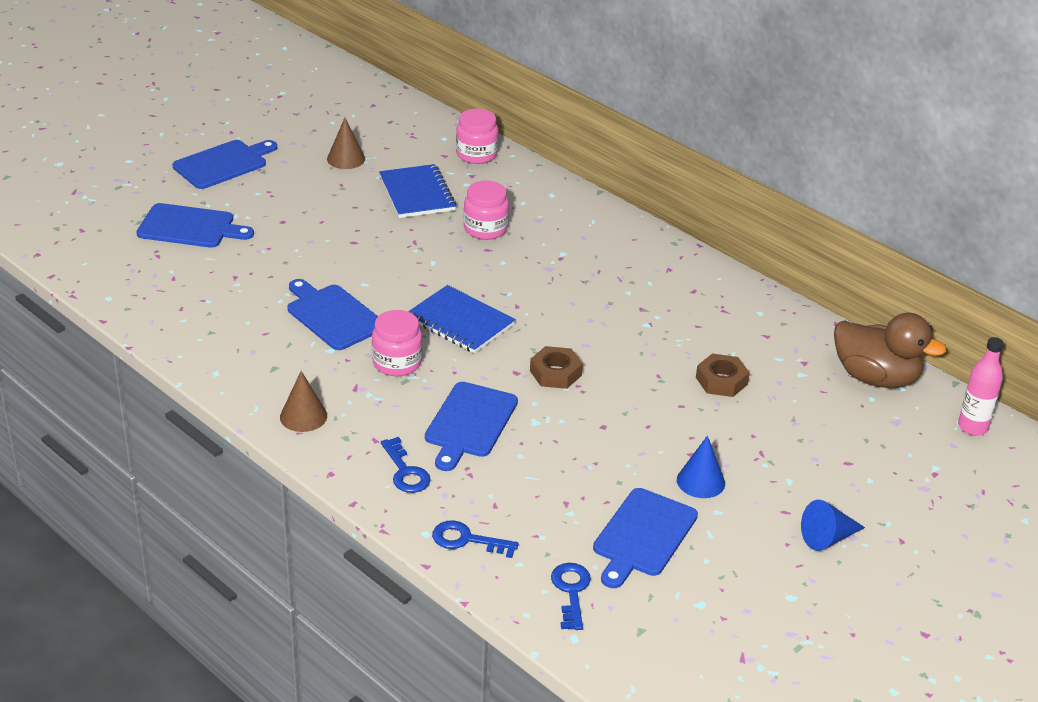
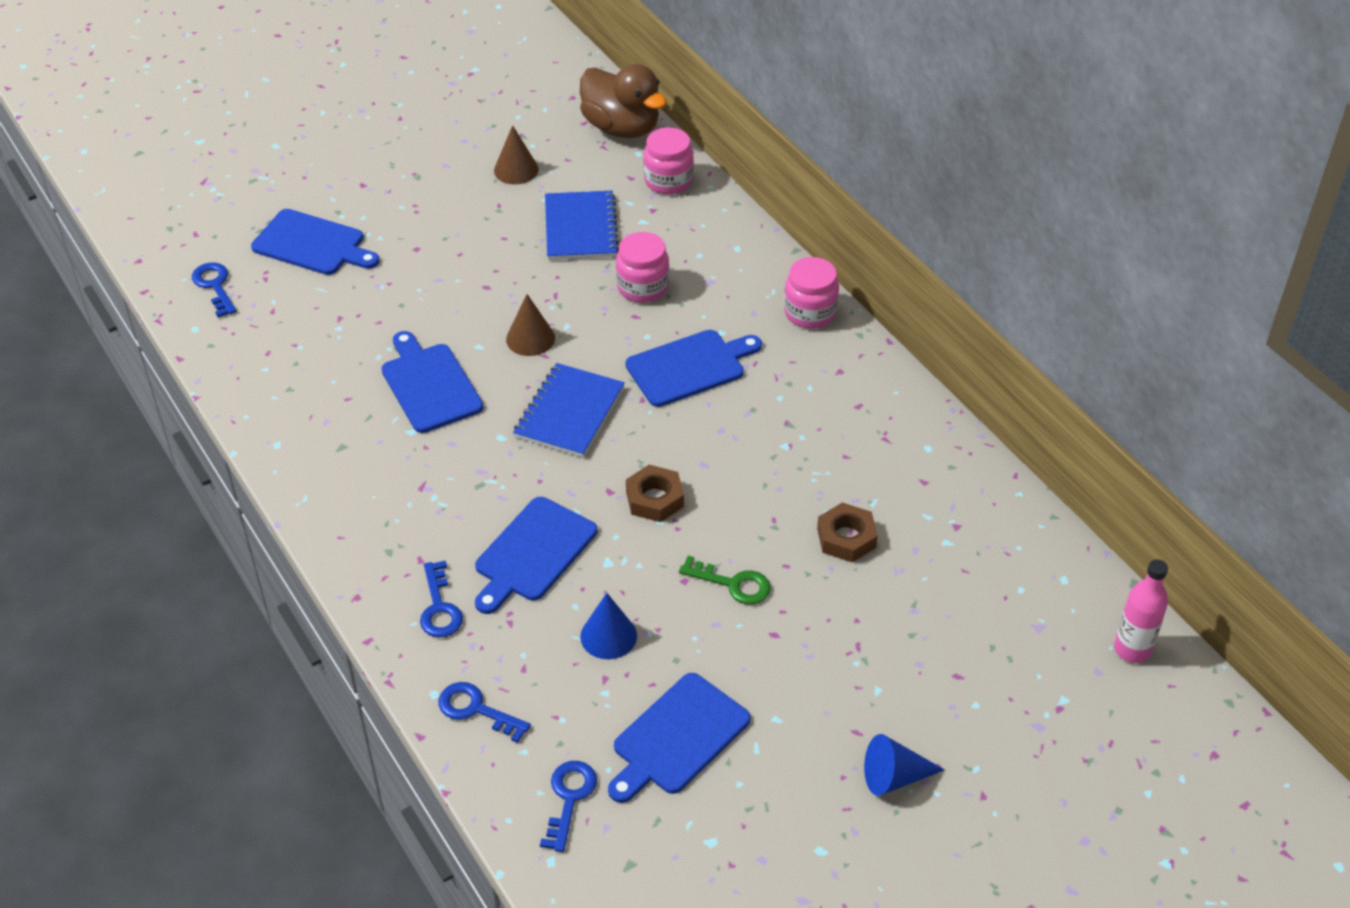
camera: 15 degrees right, 10 degrees up
(114, 265) = (214, 286): none -> blue key
(223, 164) = (376, 161): blue cutting board -> blue cutting board (689, 367)
(303, 416) = (352, 516): brown cone -> brown cone (530, 338)
(397, 363) = (479, 459): pink jar -> pink jar (810, 312)
(460, 321) = (569, 412): blue notebook -> blue notebook turned 60 degrees clockwise
(644, 423) = (733, 584): none -> green key
(700, 481) = (771, 674): blue cone -> blue cone (608, 636)
(876, 378) = (1037, 561): brown duck -> brown duck (621, 128)

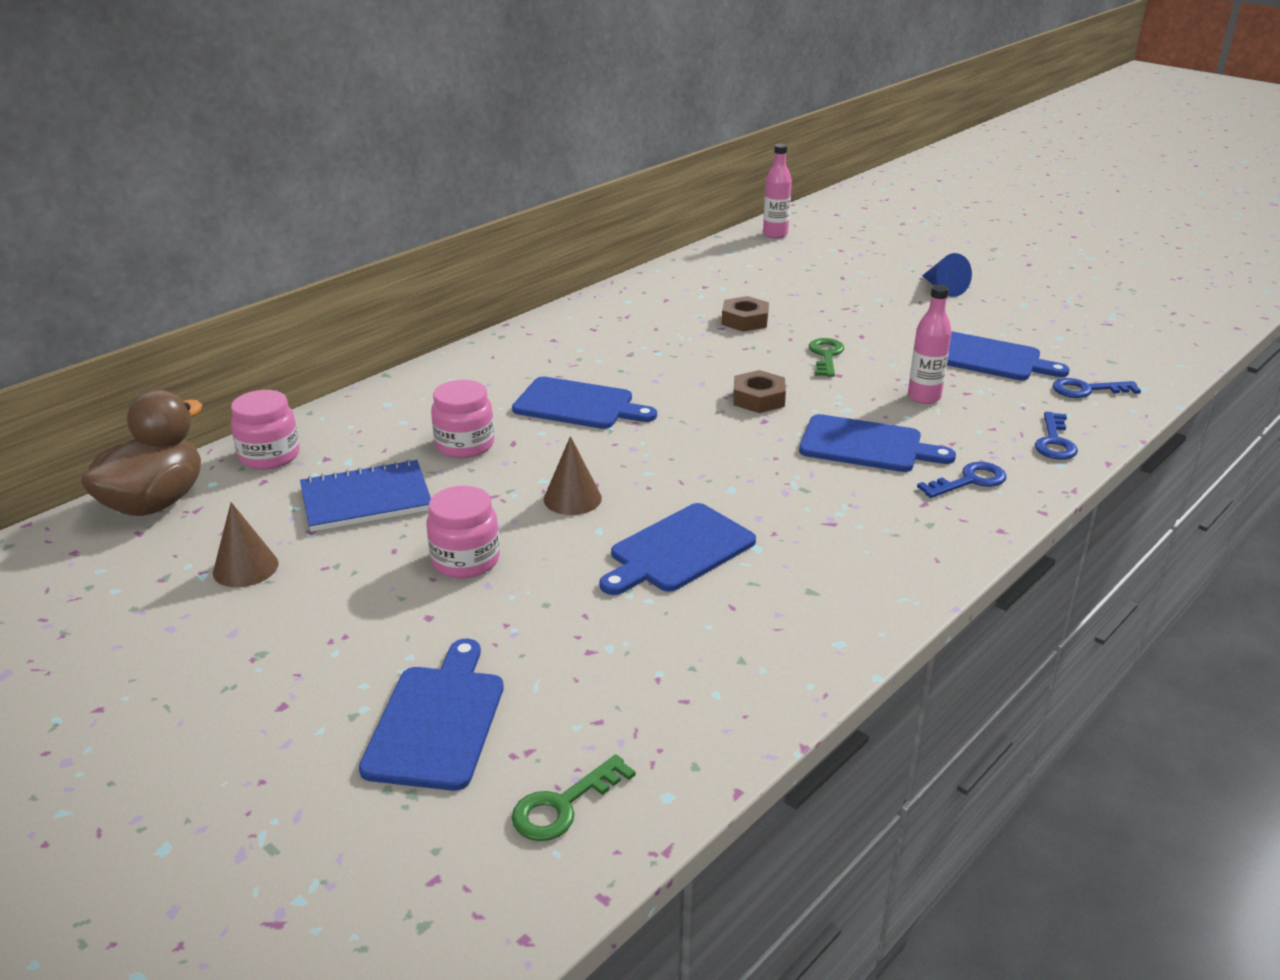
camera: 105 degrees left, 15 degrees down
(214, 286) = (563, 805): blue key -> green key
(569, 412) = (674, 456): blue notebook -> none
(608, 636) = (924, 397): blue cone -> pink bottle
(689, 367) = (578, 405): blue cutting board -> blue cutting board turned 150 degrees clockwise
(810, 312) = (479, 359): pink jar -> pink jar (465, 560)

